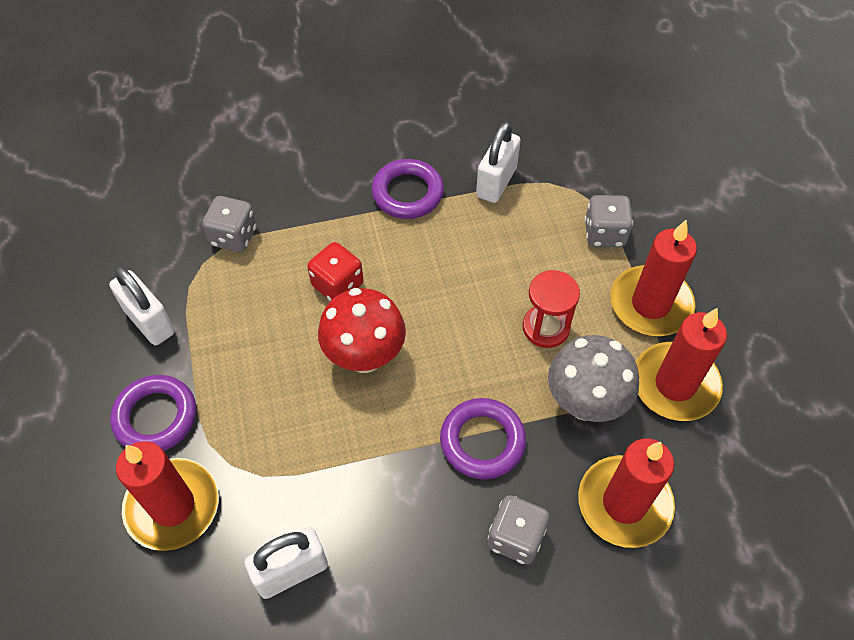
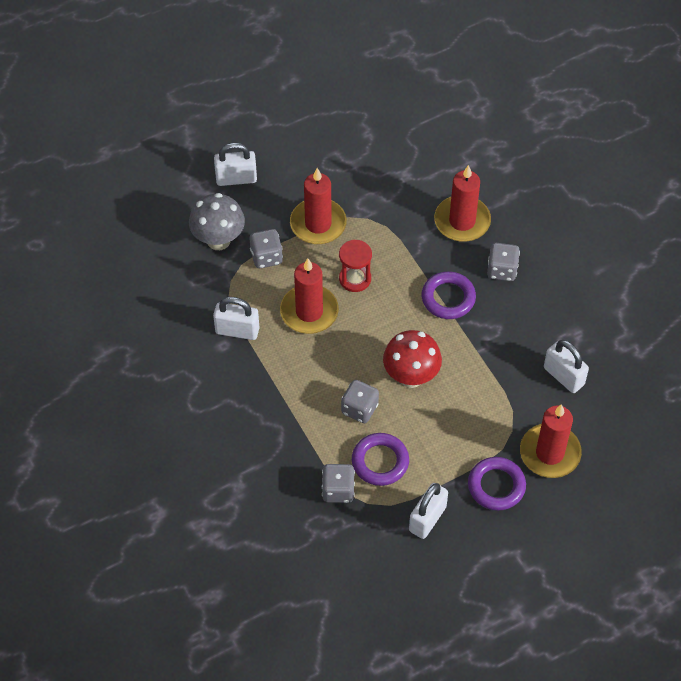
camera: 105 degrees left, 0 degrees up
(337, 285) = (359, 409): red dice -> grey dice
(407, 193) = (264, 386): purple ring -> purple ring (380, 461)
(585, 403) = (404, 249): grey mushroom -> grey mushroom (218, 240)
(675, 384) = (374, 205): red candle -> red candle (309, 311)
(743, 226) = (236, 178): none -> white padlock

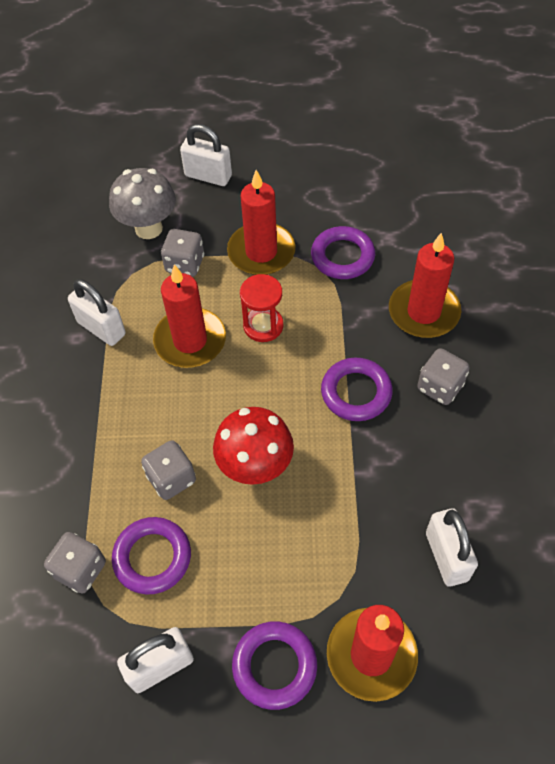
camera: 30 degrees right, 0 degrees up
(380, 203) = (342, 256): none -> purple ring

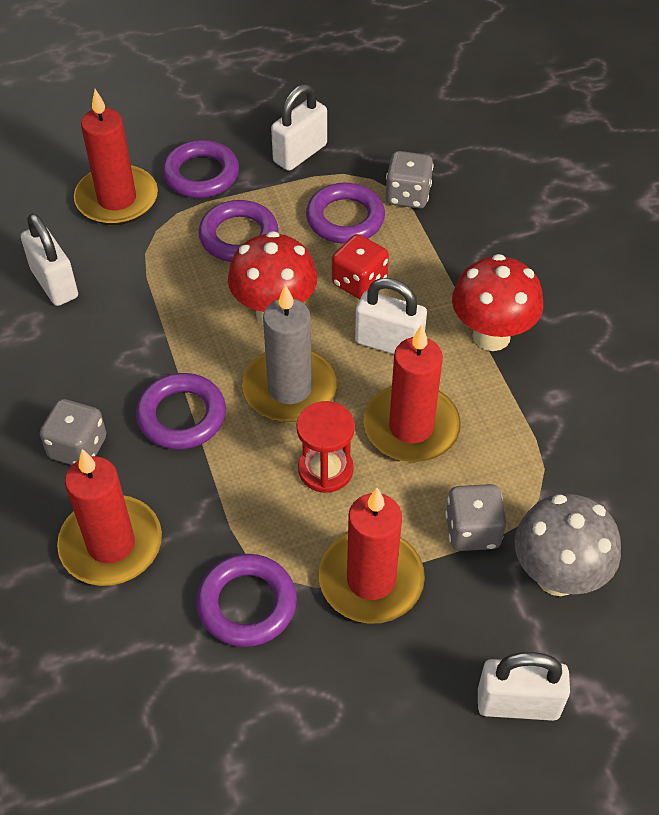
camera: 160 degrees right, 5 degrees down
(92, 397) = (491, 336): none -> red mushroom
(101, 328) = (531, 414): white padlock -> white padlock (389, 343)
(171, 478) = (359, 282): grey dice -> red dice
(260, 564) = (239, 236): none -> purple ring
(267, 393) = (290, 389): none -> grey candle

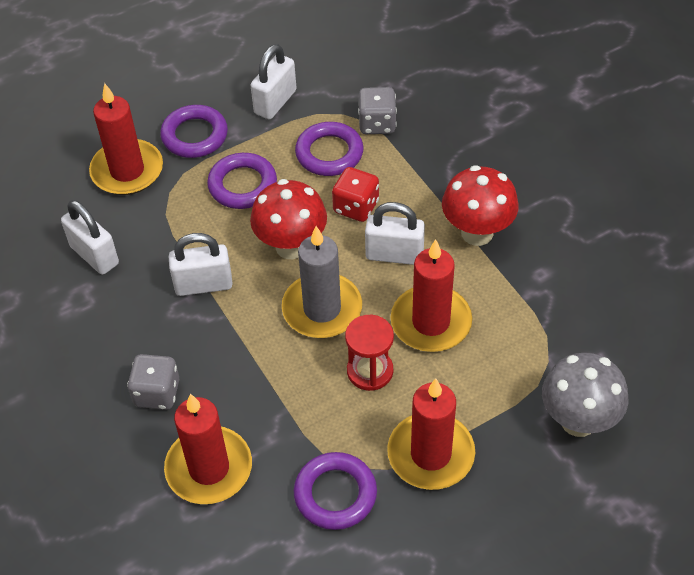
camera: 10 degrees left, 0 degrees up
(181, 416) = (237, 349): purple ring -> none
(472, 531) = (502, 398): grey dice -> none
(518, 703) = (571, 528): white padlock -> white padlock (203, 284)

